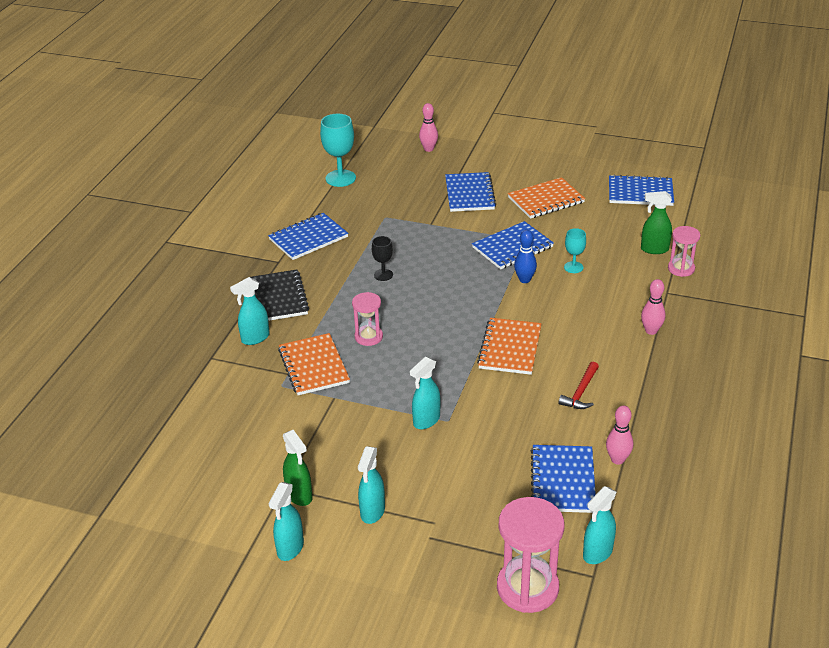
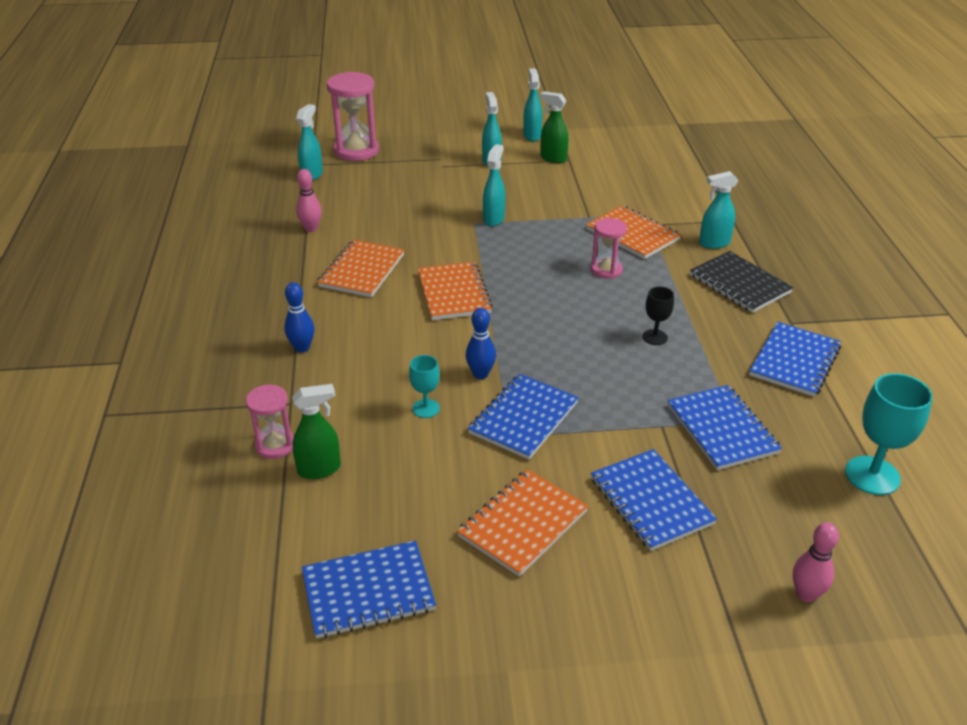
camera: 155 degrees right, 0 degrees up
(255, 338) = (714, 243): turquoise spray bottle -> turquoise spray bottle turned 135 degrees counterclockwise
(563, 480) = (354, 206): blue notebook -> blue notebook (722, 429)
(581, 392) = (362, 270): red hammer -> orange notebook
(651, 331) = (302, 348): pink bowling pin -> blue bowling pin

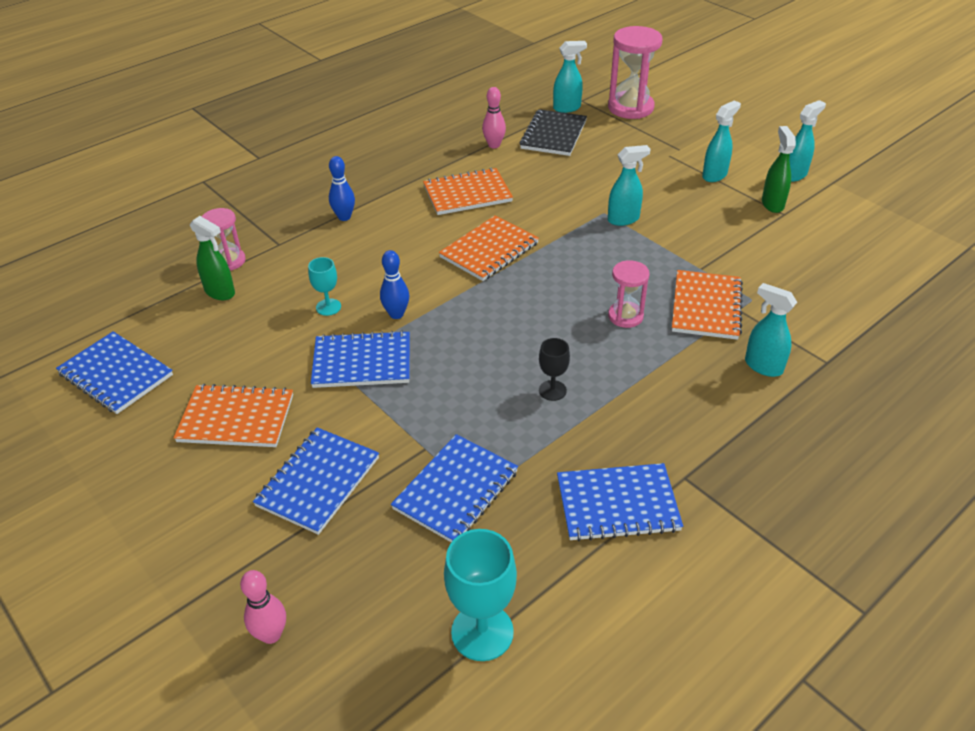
camera: 55 degrees right, 5 degrees up
(739, 284) = (710, 413): black notebook -> black notebook (553, 135)

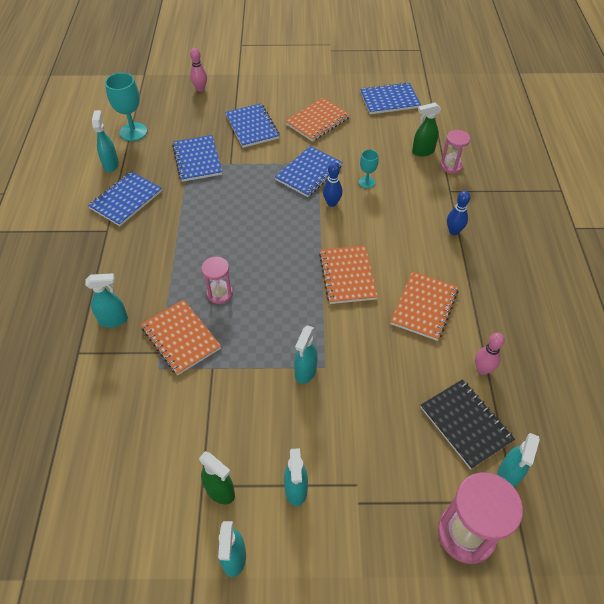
camera: 130 degrees right, 10 degrees up
(552, 390) = (208, 224): black goblet -> none
(582, 589) = (111, 165): none -> turquoise spray bottle

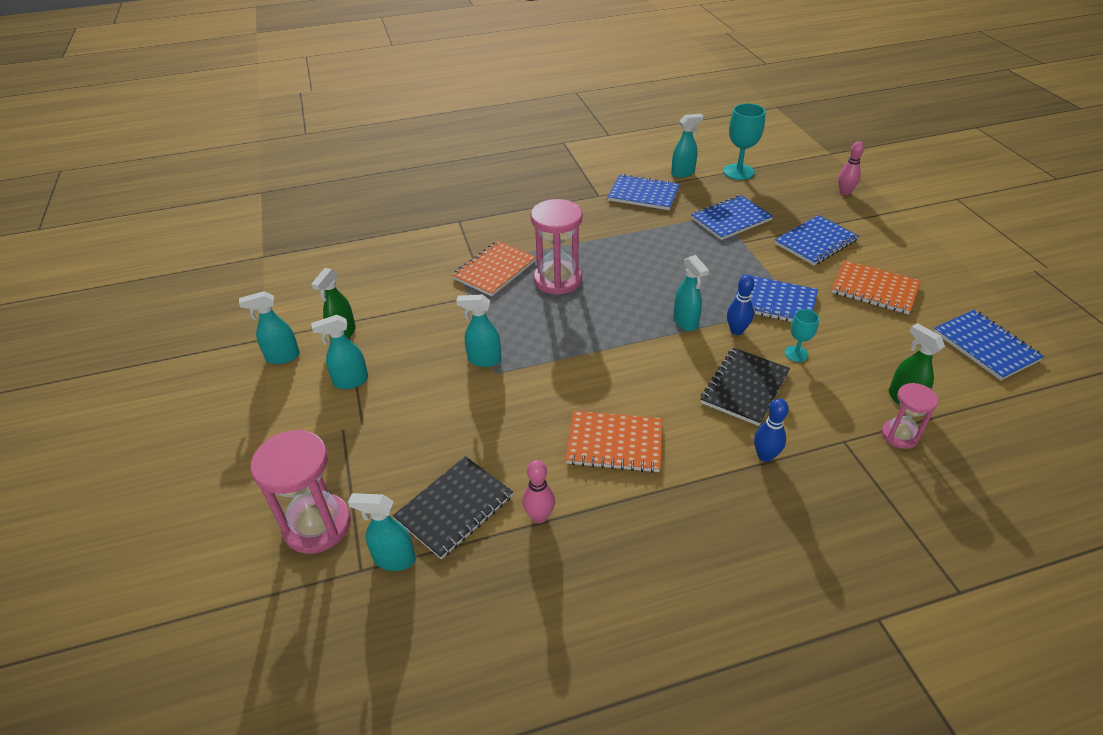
camera: 75 degrees right, 10 degrees down
(114, 320) = (499, 228): turquoise spray bottle -> turquoise spray bottle (685, 322)
(220, 293) = (557, 280): pink hourglass -> pink hourglass, size x1.72
(347, 276) = (628, 366): orange notebook -> none
(390, 219) = (744, 388): none -> black notebook

